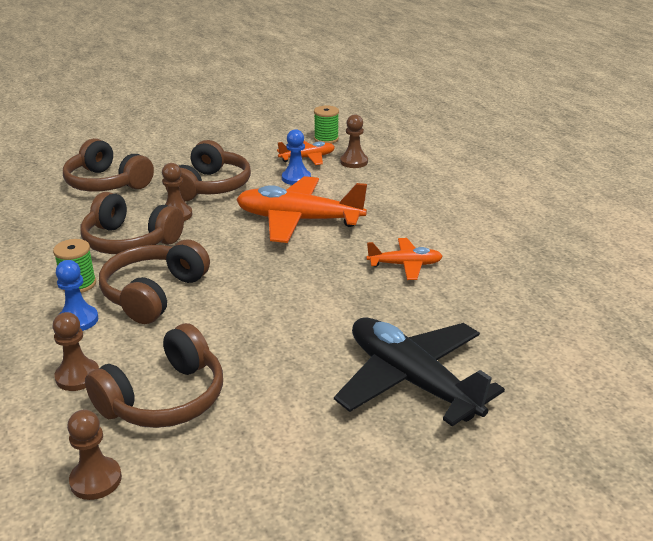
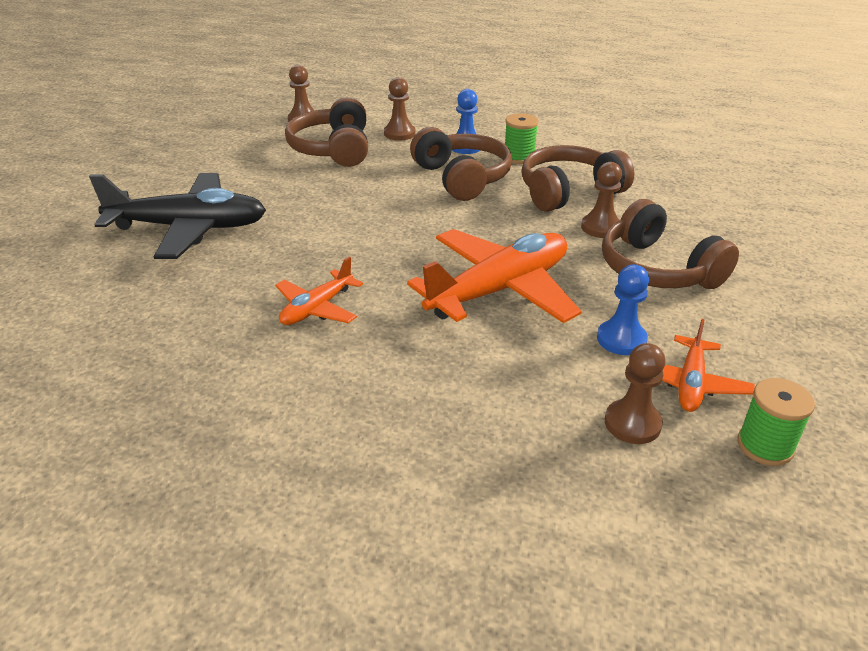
camera: 130 degrees right, 5 degrees up
(107, 183) = (729, 215): brown headphones -> none

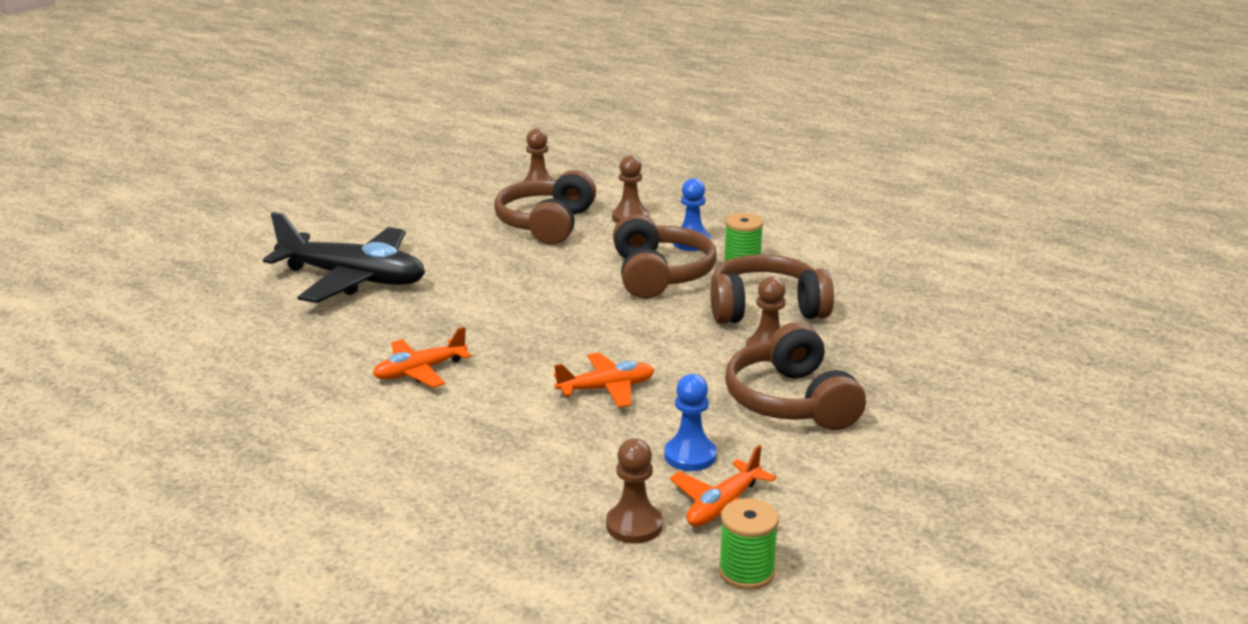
camera: 20 degrees right, 10 degrees down
(499, 290) = (606, 389): orange plane -> orange plane, size x0.52

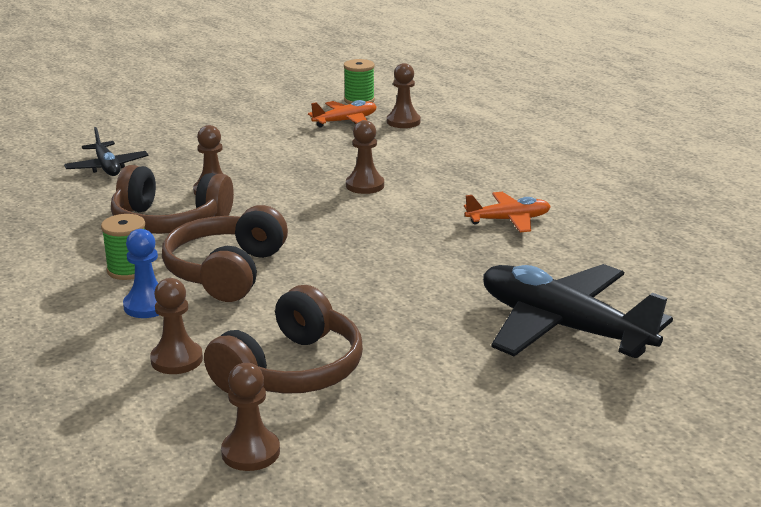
camera: 160 degrees left, 0 degrees up
(606, 389) = (365, 185): orange plane -> brown pawn
(690, 456) = (341, 143): blue pawn -> none
(791, 401) = (240, 159): brown headphones -> none
(924, 359) = (107, 167): none -> black plane

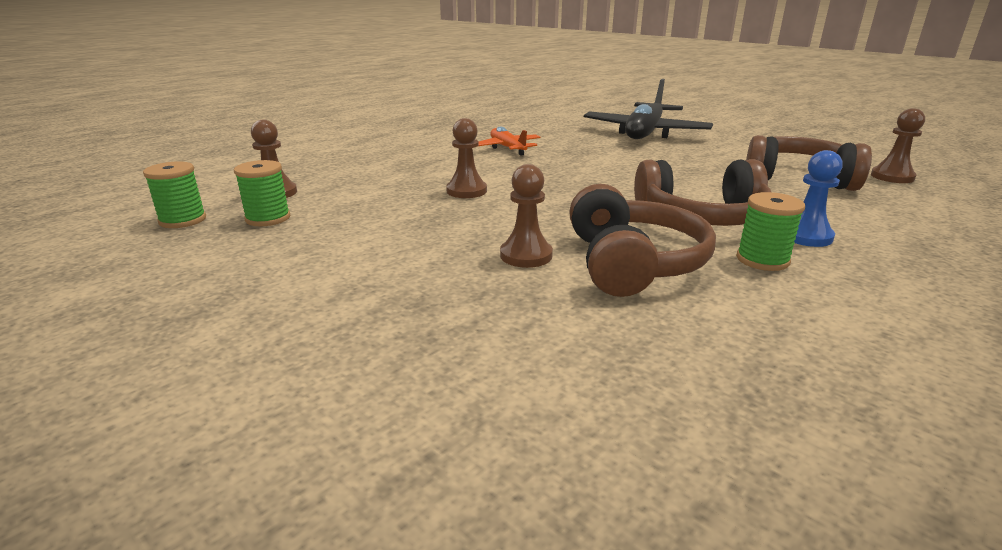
camera: 105 degrees left, 0 degrees up
(107, 167) = (486, 359): black plane -> none
(176, 360) = (853, 210): brown pawn -> none
(345, 121) = (268, 218): orange plane -> green spool

